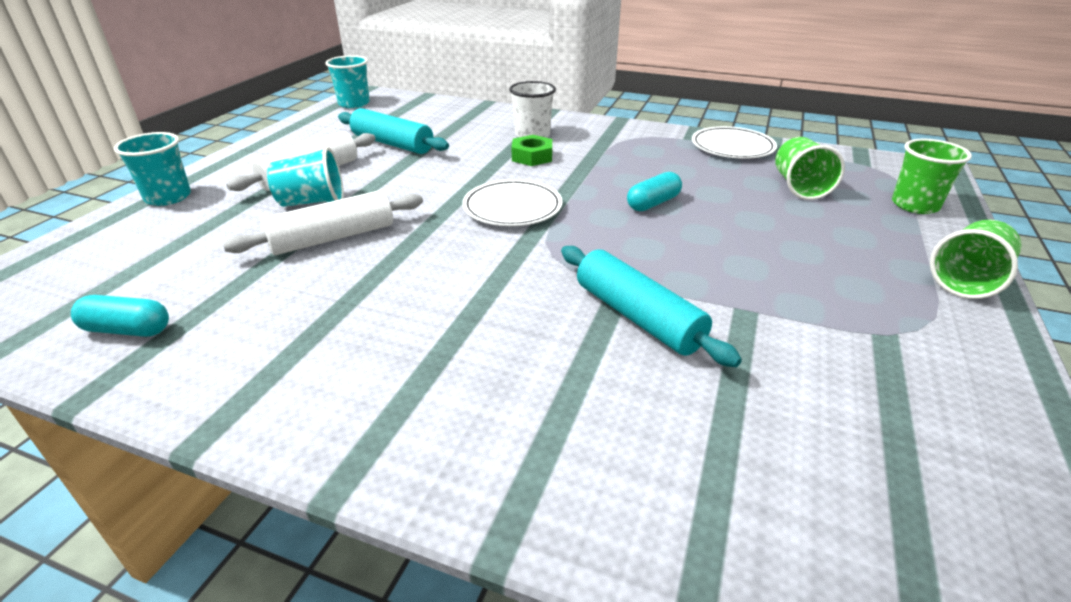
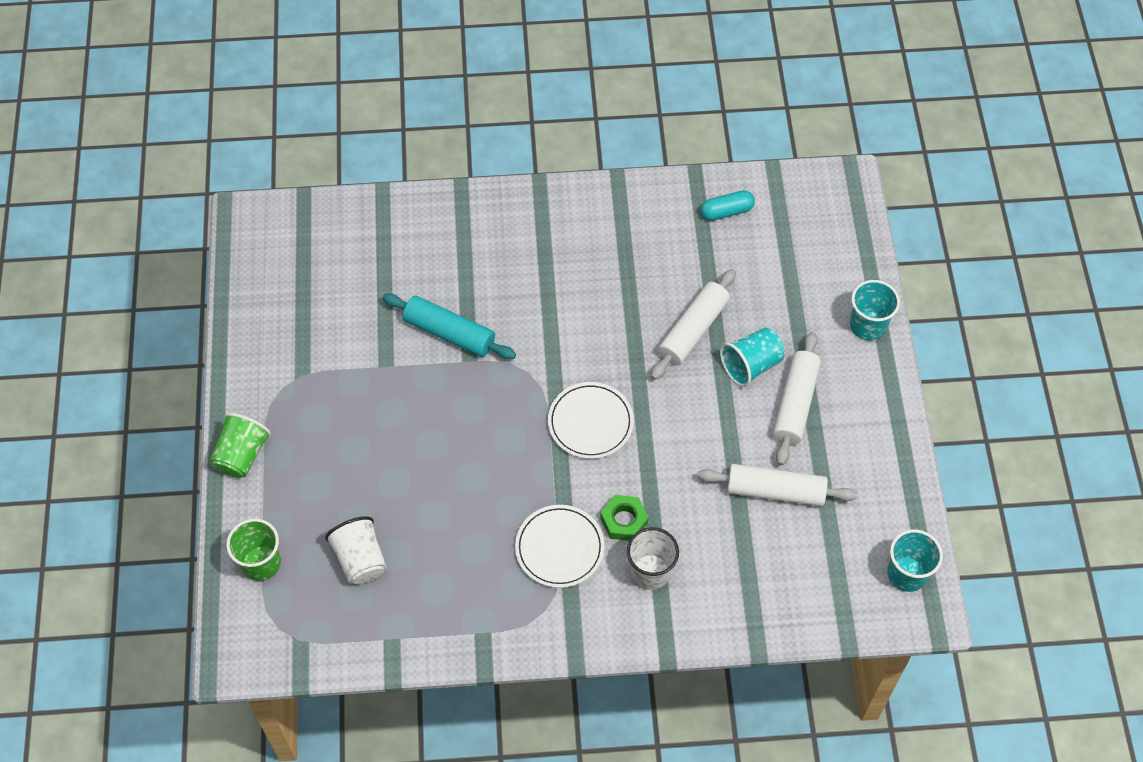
camera: 155 degrees right, 25 degrees up
(392, 144) = (775, 491): turquoise rolling pin -> white rolling pin
(653, 203) = (481, 476): turquoise capsule -> none
(732, 147) = (434, 630): white plate -> white plate (559, 548)
(799, 187) = (360, 559): green cup -> white cup

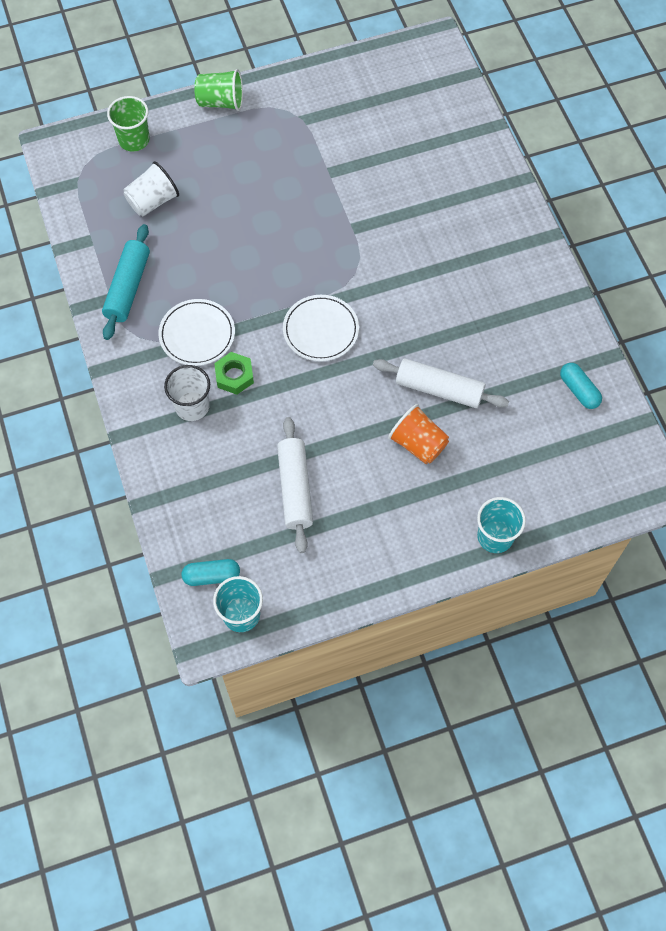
camera: 75 degrees right, 5 degrees up
(449, 333) = (374, 207): turquoise rolling pin -> turquoise rolling pin (128, 287)
(751, 365) = (418, 444): turquoise cup -> orange cup
(795, 404) = (389, 488): white rolling pin -> none
(858, 593) = (211, 576): none -> turquoise capsule

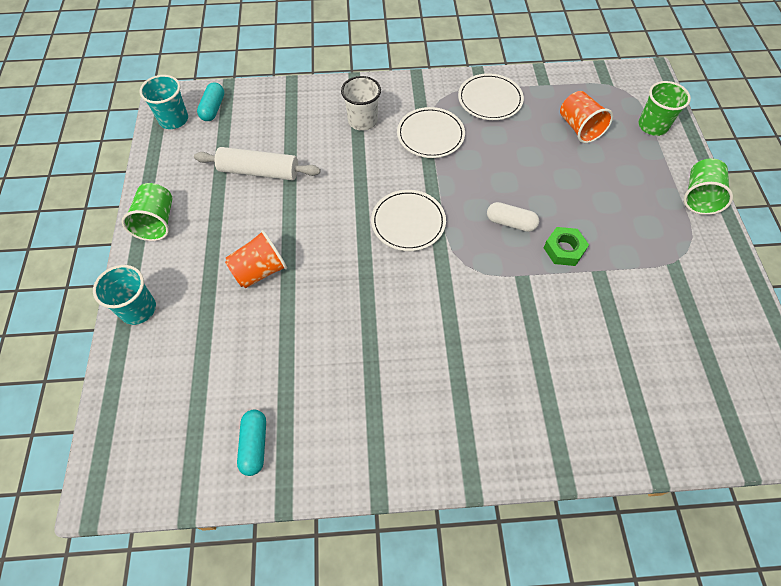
camera: 105 degrees right, 5 degrees down
(128, 287) = (490, 99): turquoise rolling pin -> white plate
(153, 201) = (579, 128): white cup -> orange cup
(234, 376) = (381, 152): green nut -> green nut (564, 249)
(295, 245) = (510, 223): none -> white capsule
(392, 565) = (157, 222): none -> green cup
(439, 389) = (309, 304): white rolling pin -> none
(579, 390) = (254, 445): turquoise capsule -> turquoise capsule turned 75 degrees counterclockwise

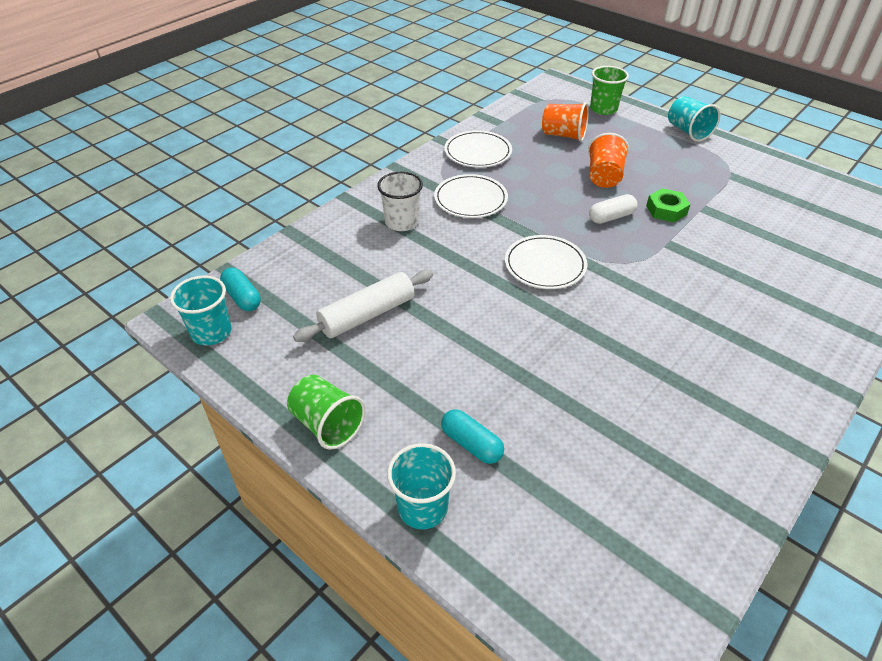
camera: 45 degrees left, 15 degrees down
(254, 445) = (684, 510): turquoise capsule -> turquoise capsule (471, 444)
(259, 271) = (486, 385): orange cup -> orange cup (604, 177)
(699, 197) = (688, 132): green cup -> turquoise cup

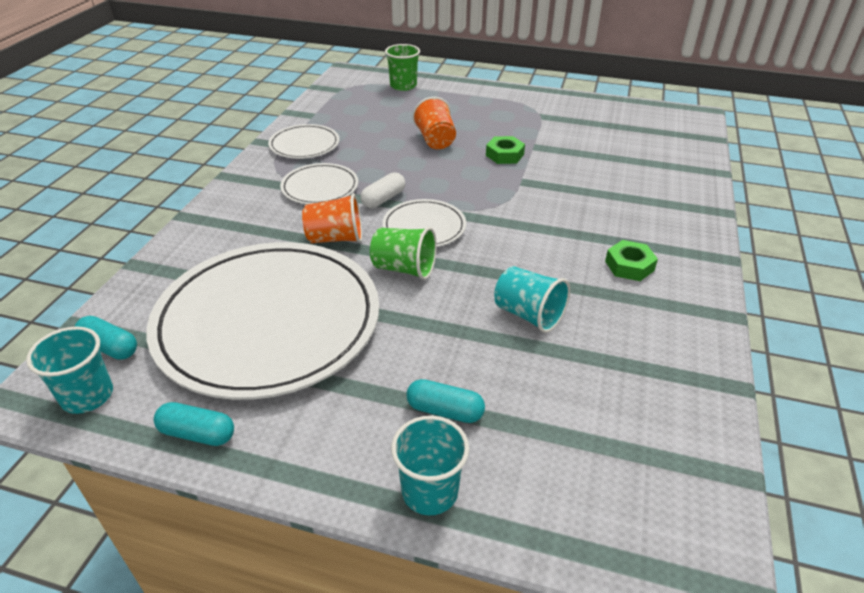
camera: 25 degrees left, 5 degrees down
(272, 391) = (197, 434): none -> turquoise capsule
(327, 424) = (280, 446): green cup -> green cup (404, 269)
(367, 315) = (268, 322): white rolling pin -> white plate
(402, 222) = (259, 225): white cup -> none
(563, 135) = (379, 114): orange cup -> orange cup (335, 238)
(611, 217) = (461, 172): white capsule -> white capsule (383, 199)
(688, 132) = (486, 90): turquoise cup -> turquoise cup (528, 315)
(729, 366) = (629, 266): none -> green nut

